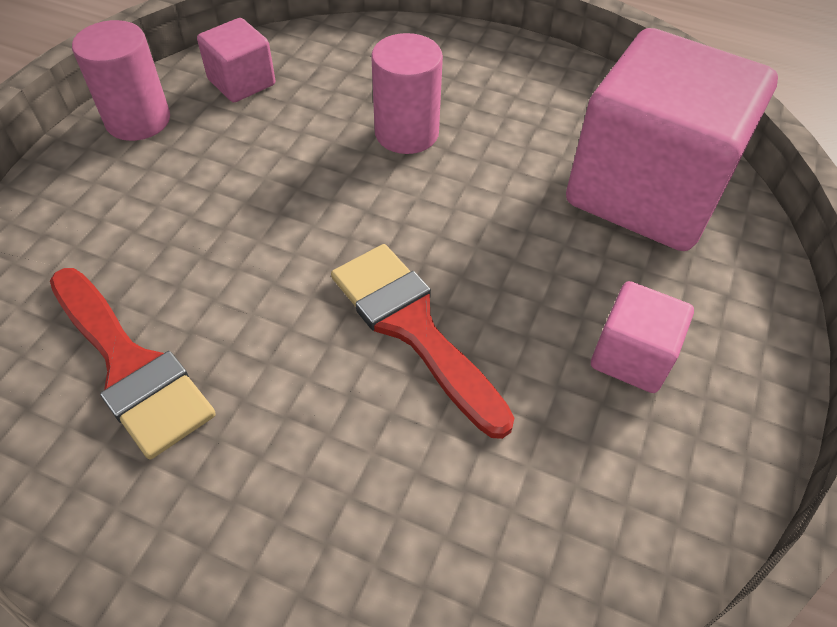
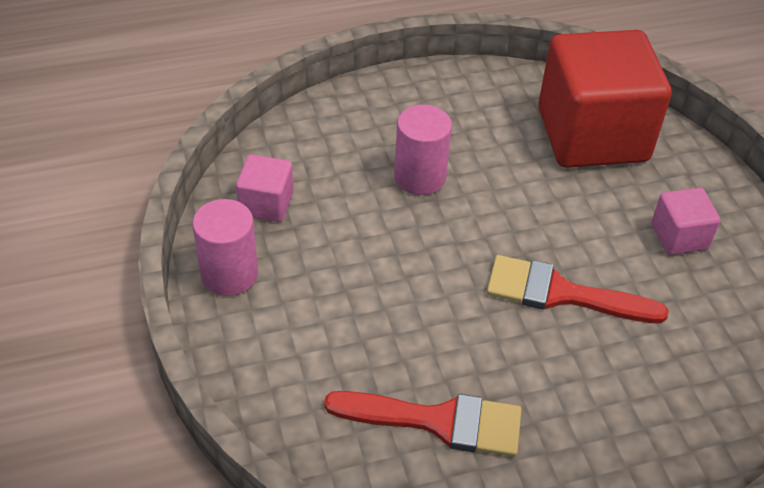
camera: 40 degrees left, 5 degrees down
(646, 191) = (592, 135): pink cube -> red cube

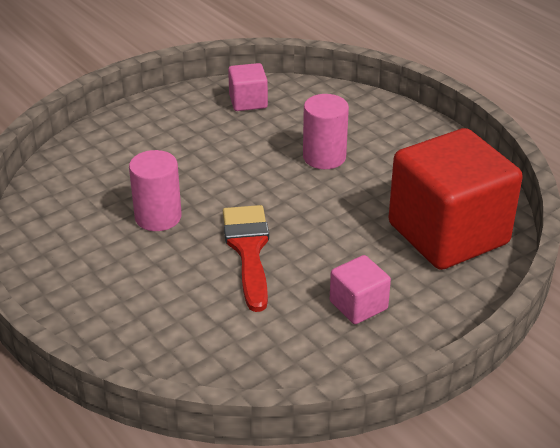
camera: 70 degrees right, 10 degrees down
(229, 274) = (176, 105): pink cylinder -> pink cylinder (158, 217)
(438, 421) = (97, 216): red brush -> none

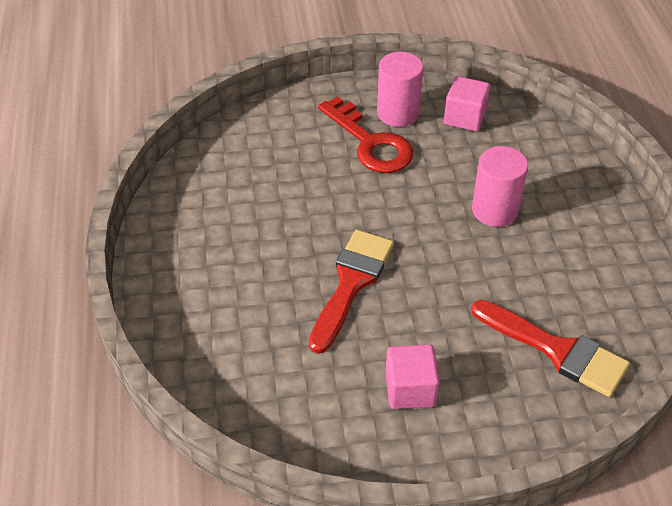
camera: 30 degrees right, 10 degrees up
(158, 217) = (296, 213): pink cylinder -> pink cylinder (398, 113)
(182, 144) = (370, 143): none -> red key
(448, 234) = (557, 350): red cube -> red brush

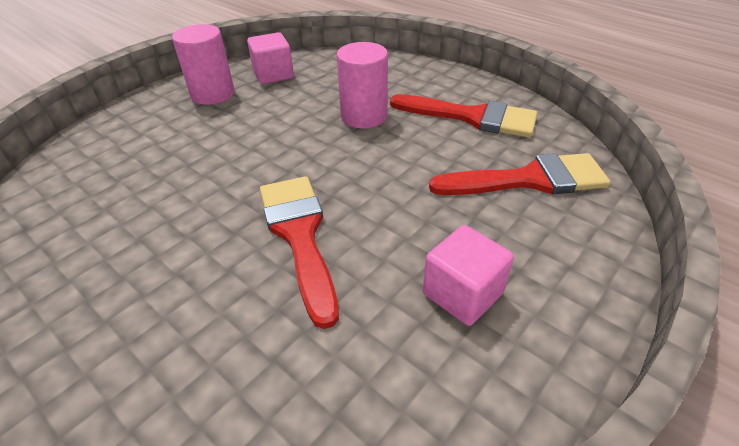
camera: 40 degrees left, 5 degrees down
(370, 143) = (207, 122): red key -> none
(584, 267) = (472, 117): none -> red brush

